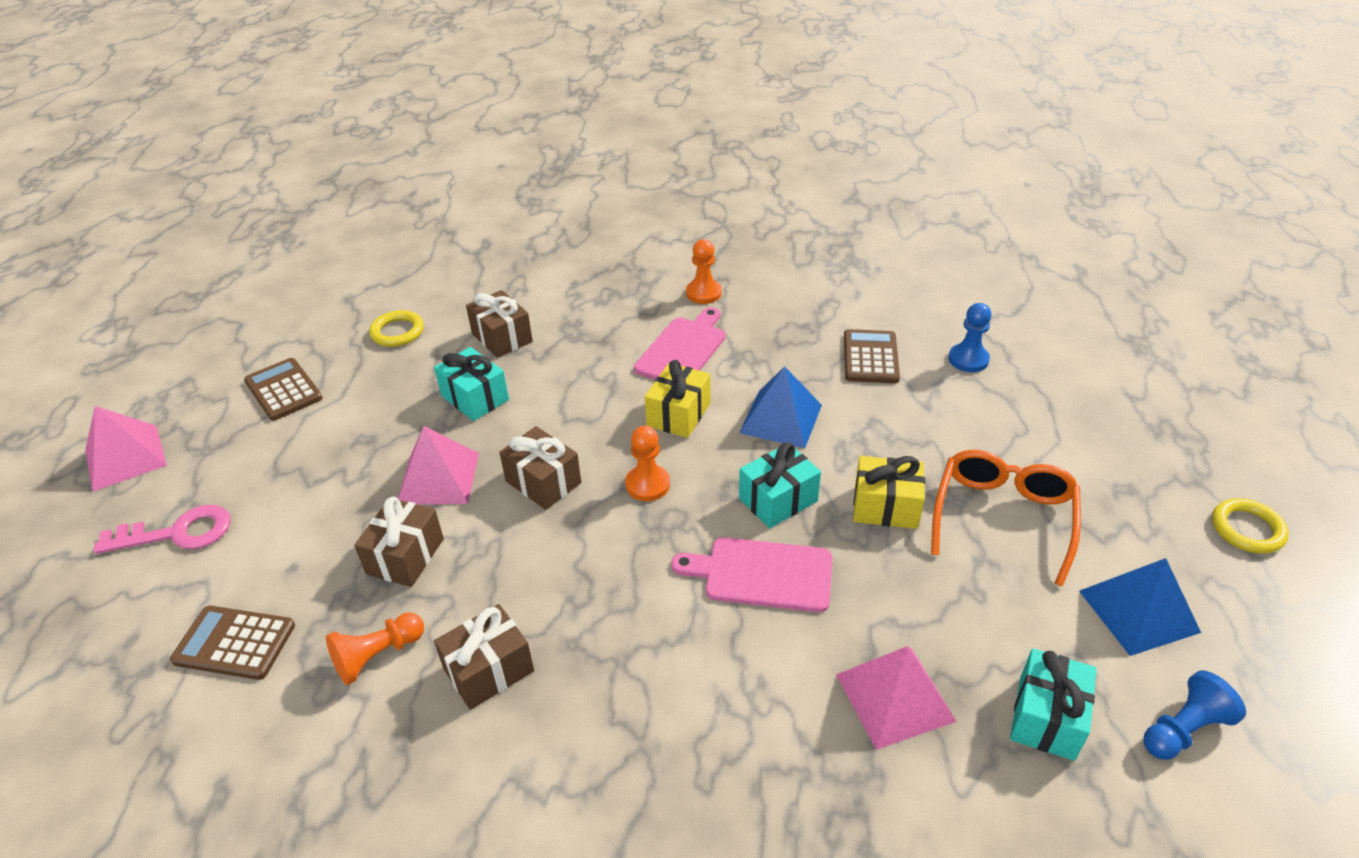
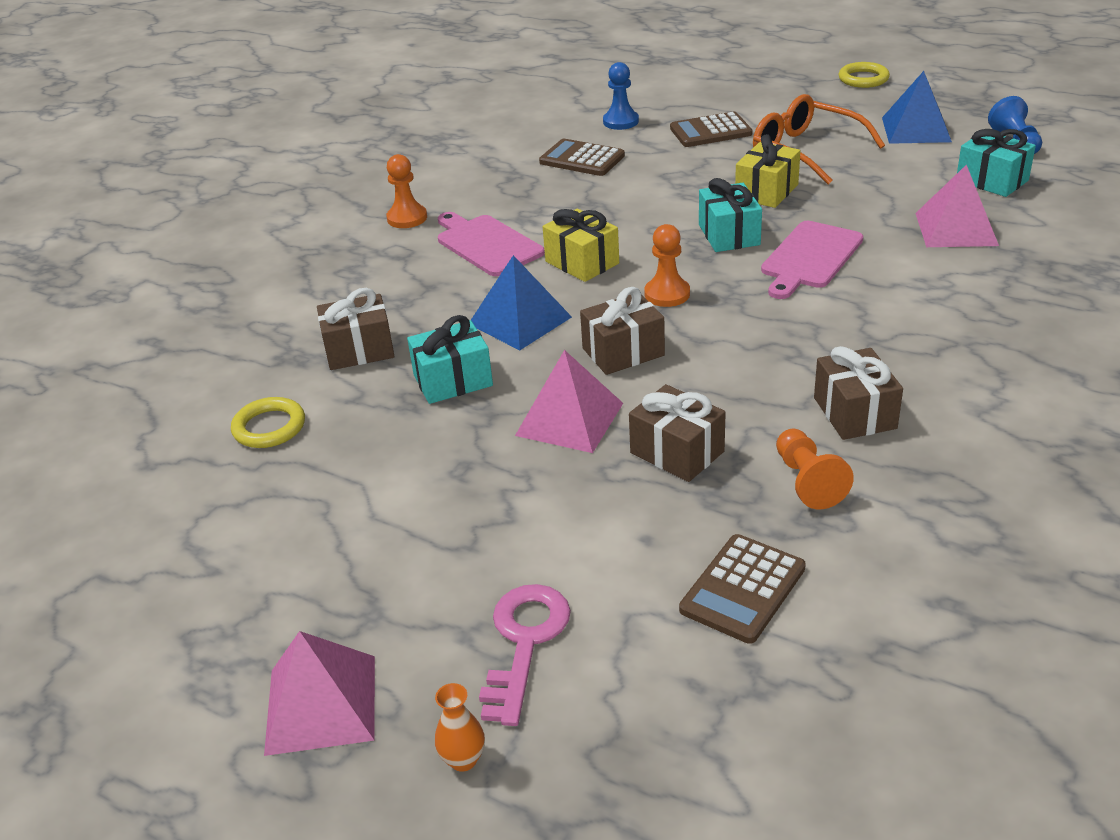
camera: 65 degrees left, 5 degrees down
(71, 538) = (463, 760): none -> orange vase
(283, 390) = (302, 535): brown calculator -> brown calculator (710, 131)
(781, 418) = (628, 214): blue pyramid -> blue pyramid (520, 320)

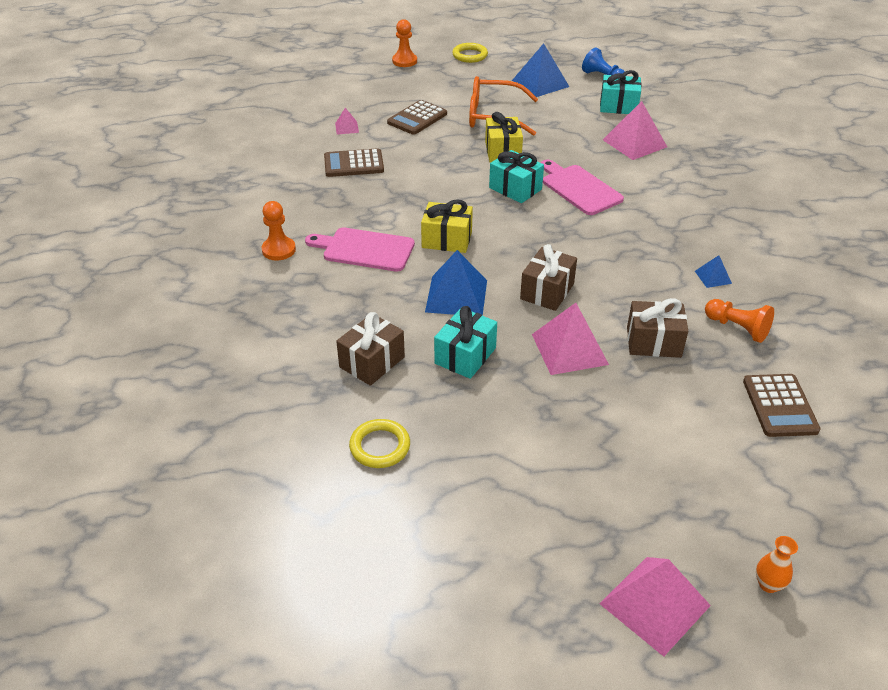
camera: 40 degrees left, 5 degrees up
(524, 643) = (715, 499): pink key -> none
(620, 121) = (347, 128): blue pawn -> pink pyramid
(667, 294) = (526, 242): orange pawn -> orange pawn (404, 61)
(809, 258) = (579, 188): pink cutting board -> pink cutting board turned 150 degrees clockwise
(854, 413) = (713, 277): brown gift -> blue pyramid

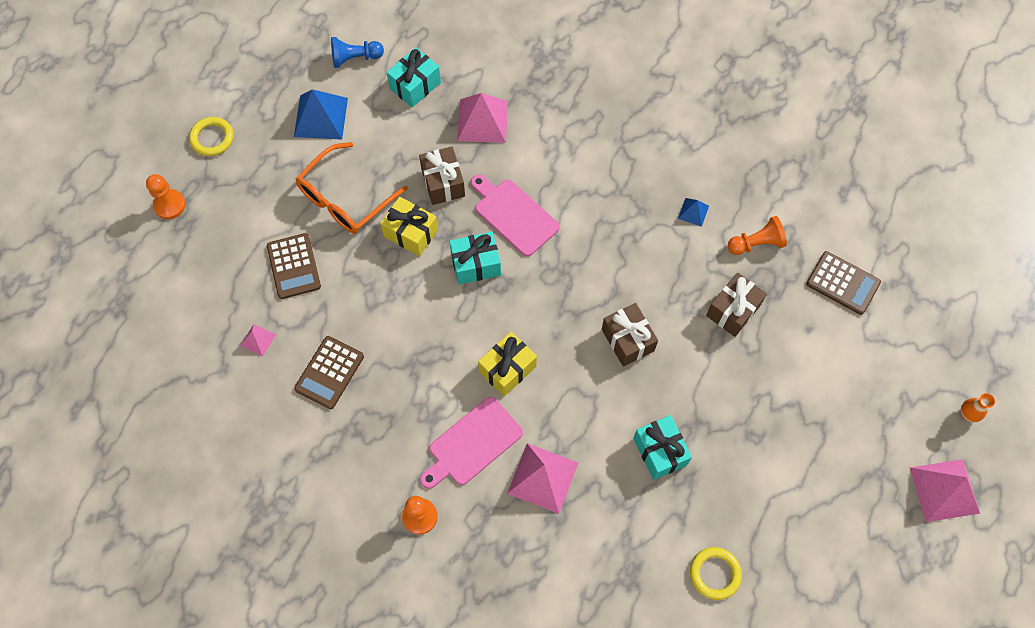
camera: 55 degrees left, 25 degrees up
(372, 362) = (621, 525): brown gift -> brown gift (443, 183)
(456, 296) = (586, 411): blue pyramid -> none
(569, 349) = (701, 373): pink pyramid -> pink pyramid (542, 478)
(579, 188) = (514, 215): pink cutting board -> pink cutting board turned 45 degrees clockwise

